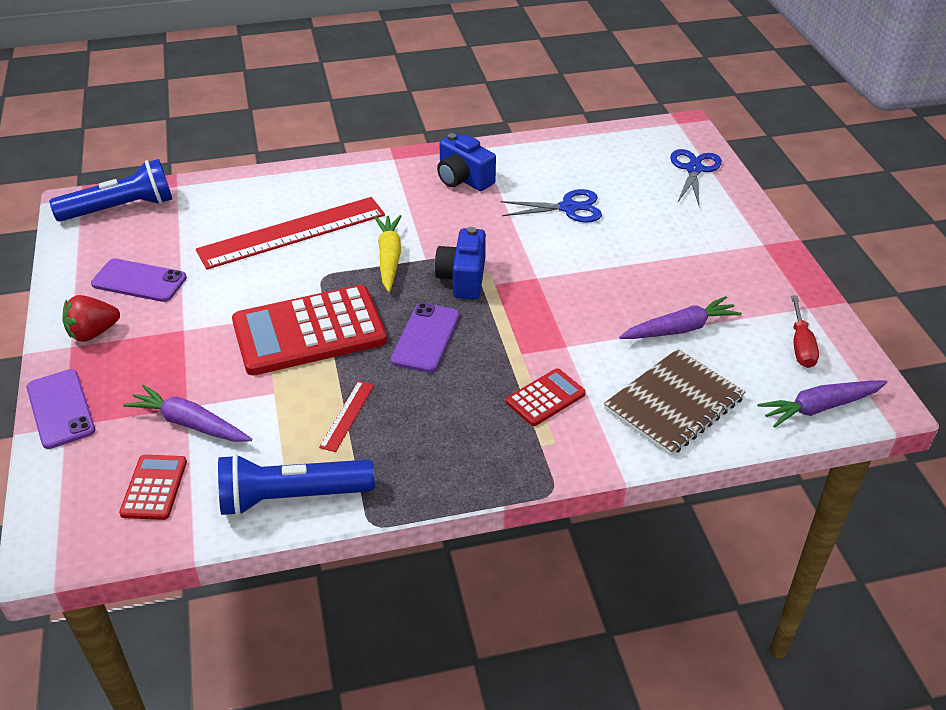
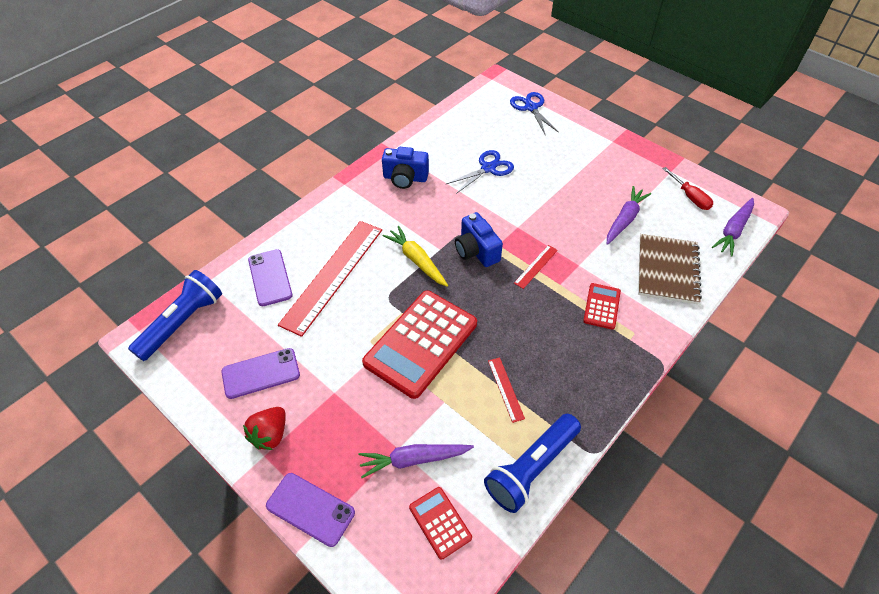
camera: 35 degrees left, 10 degrees up
(425, 338) = (496, 305): purple phone -> purple phone (270, 277)
(513, 324) = (536, 266): none -> red ruler

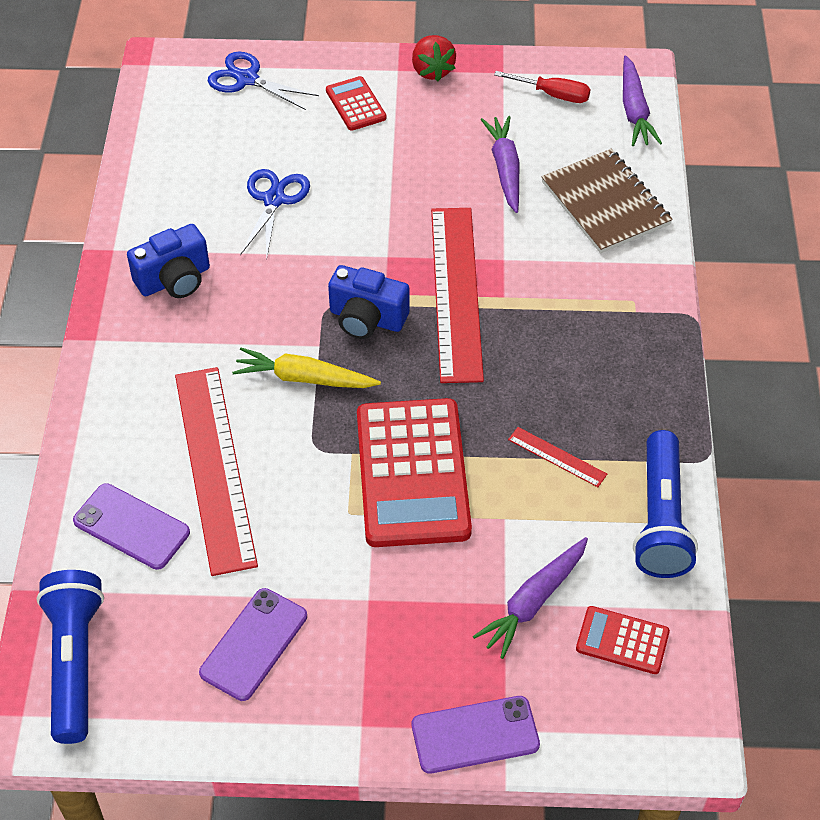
camera: 40 degrees left, 0 degrees up
(270, 435) = (344, 699): red strawberry -> red strawberry (432, 70)
(536, 266) = (456, 292): red ruler -> red ruler, size x2.36
(601, 306) = (573, 293): red calculator -> red calculator (355, 104)

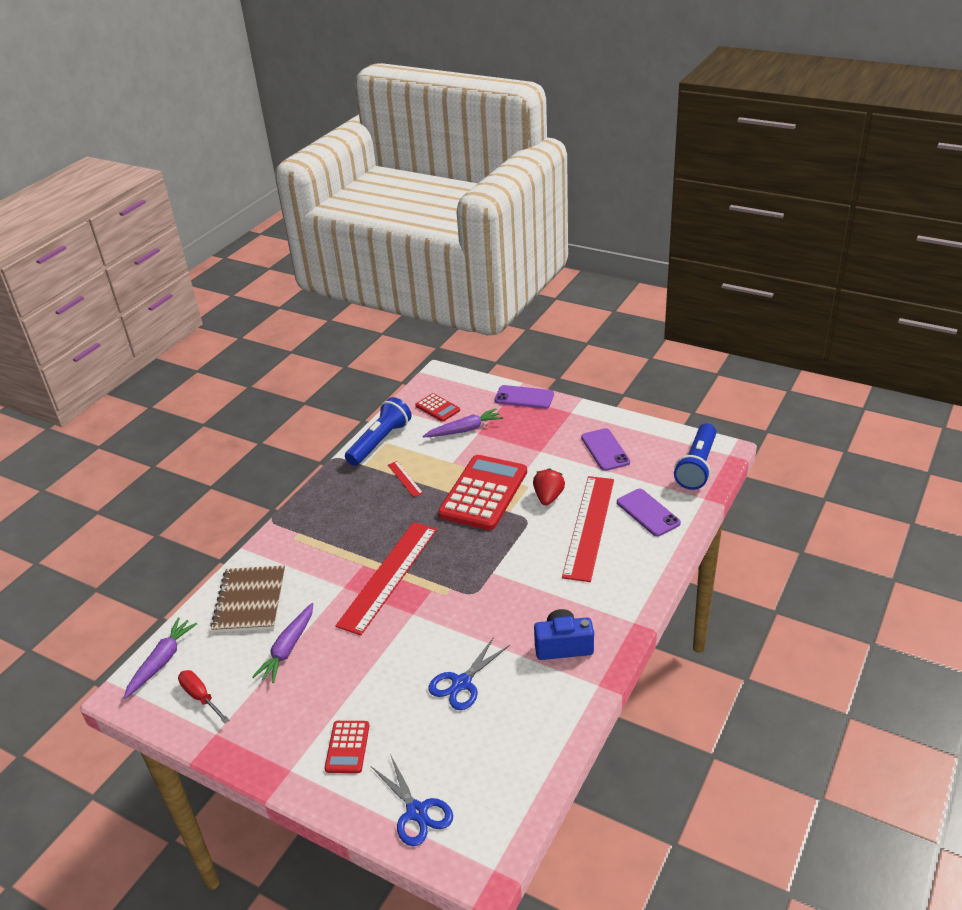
camera: 150 degrees left, 15 degrees down
(253, 644) = (605, 450): purple phone -> purple phone turned 75 degrees counterclockwise
(304, 378) = (512, 556): yellow carrot -> none
(367, 318) = (453, 578): blue camera -> none
(432, 70) = (265, 757): red strawberry -> red strawberry (548, 497)

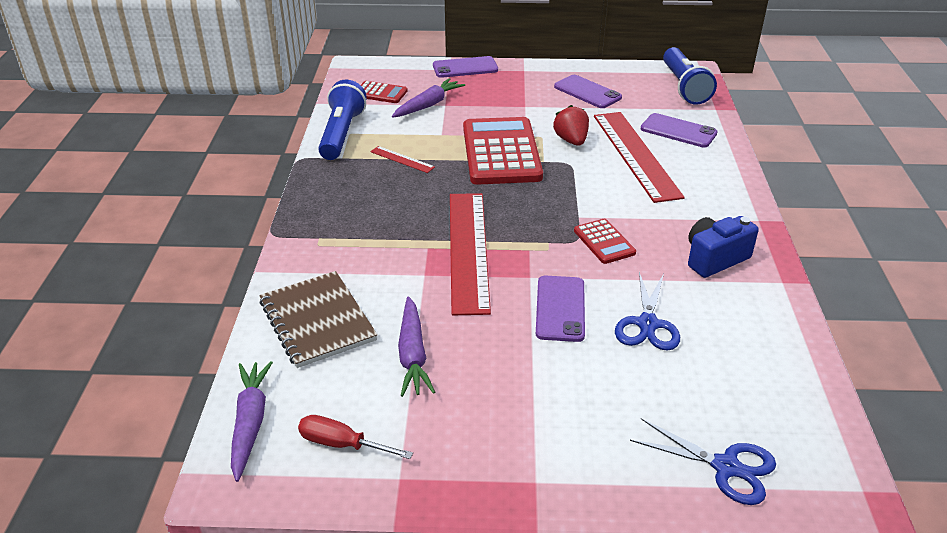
camera: 30 degrees left, 0 degrees up
(347, 747) = (582, 431): red calculator -> red calculator (604, 242)
(412, 648) = (560, 308): none -> purple phone

